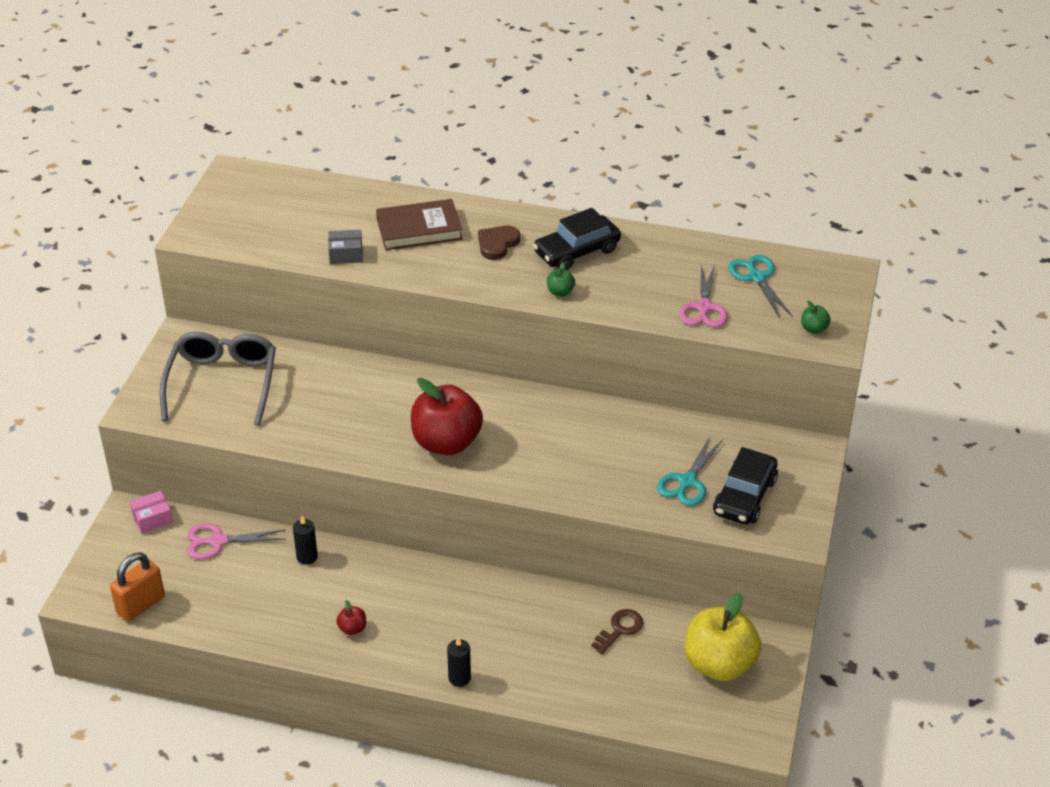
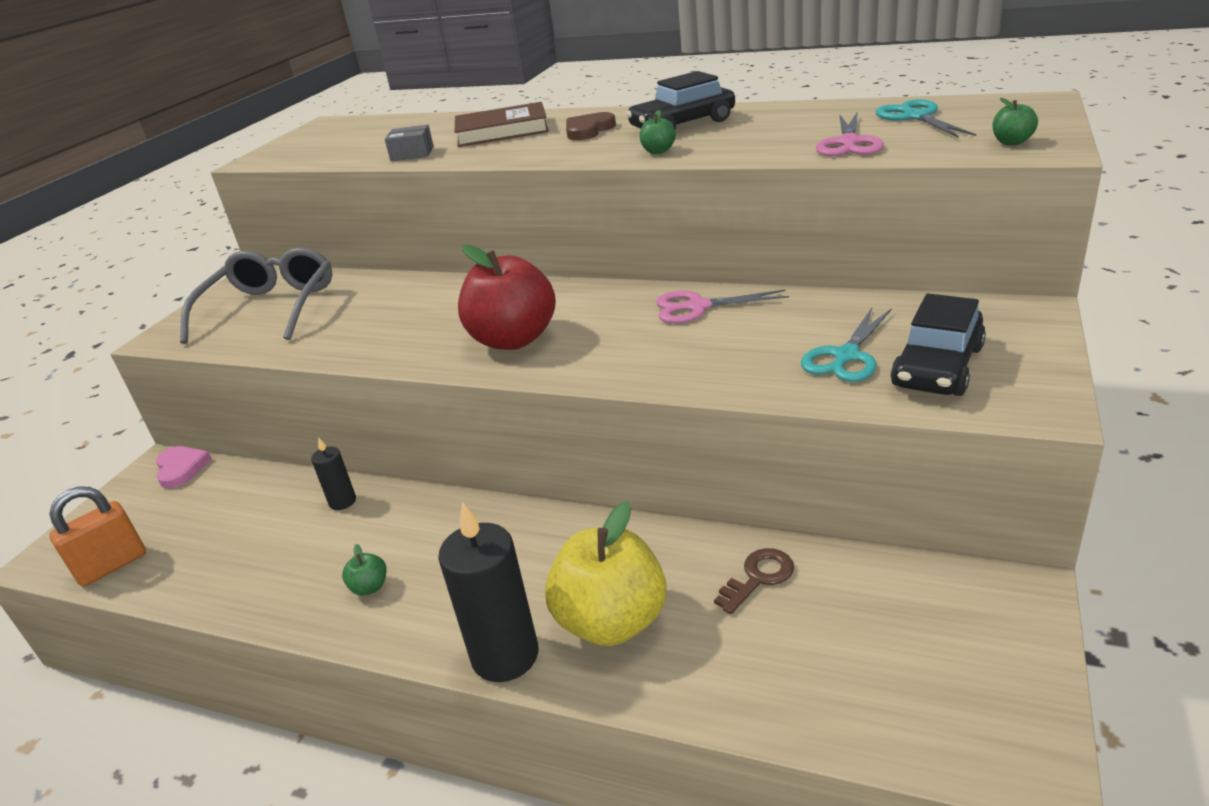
camera: 10 degrees right, 10 degrees down
(152, 518) = (181, 469): pink box -> pink heart
(218, 541) = (243, 489): pink scissors -> pink scissors (697, 307)
(352, 628) = (370, 587): red apple -> green apple
(459, 678) = (505, 655): black candle -> black candle, size x1.95
(719, 664) = (925, 626): yellow apple -> yellow apple (611, 621)

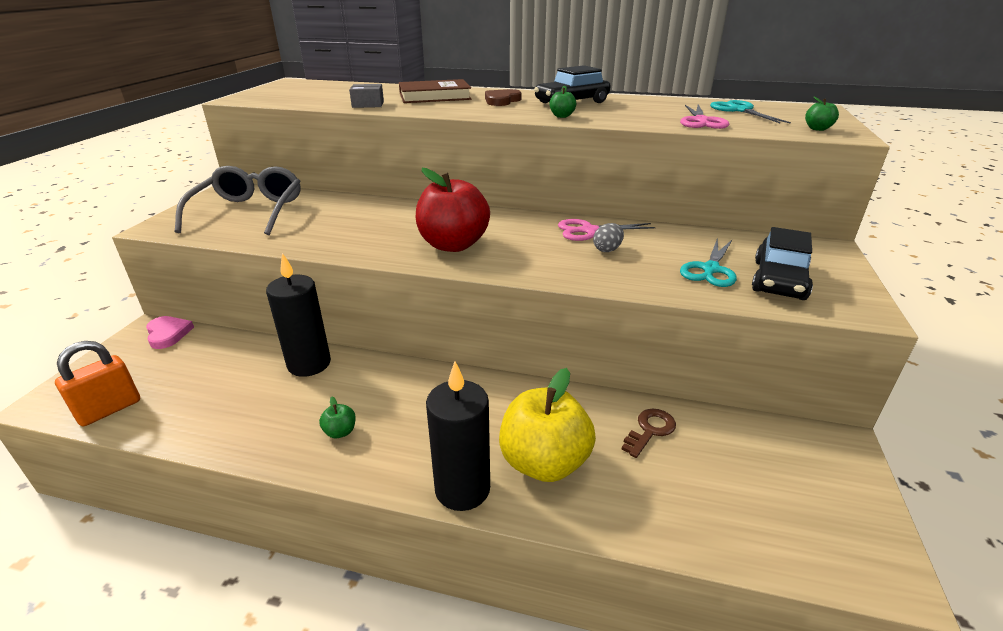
camera: 10 degrees left, 0 degrees up
(342, 501) = (309, 364): black candle -> black candle, size x1.95
(714, 334) = (607, 249): none -> grey egg

